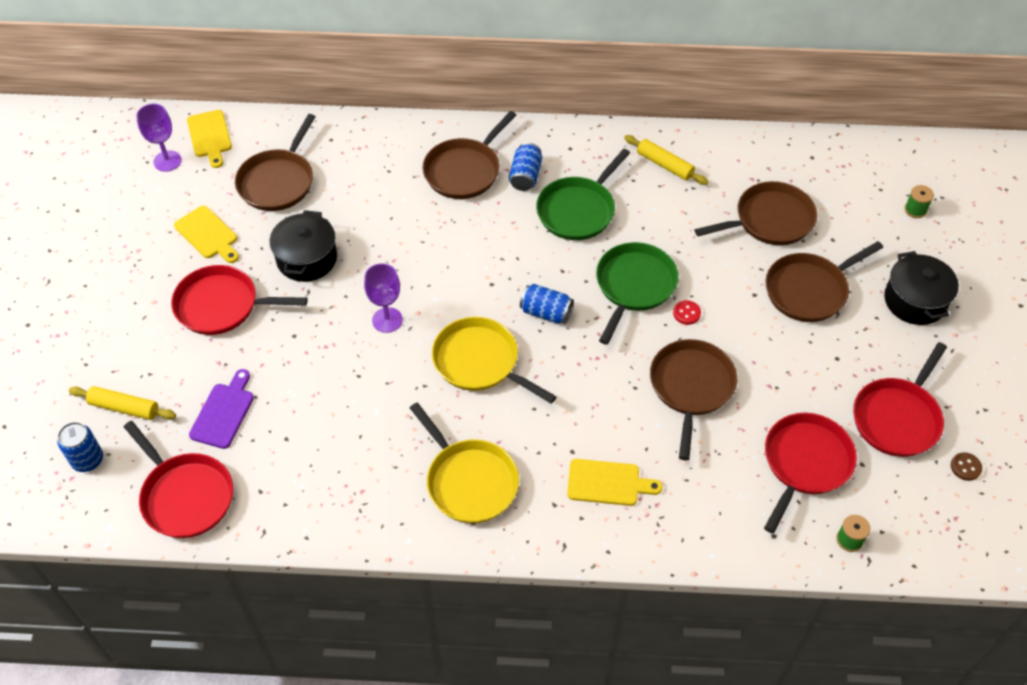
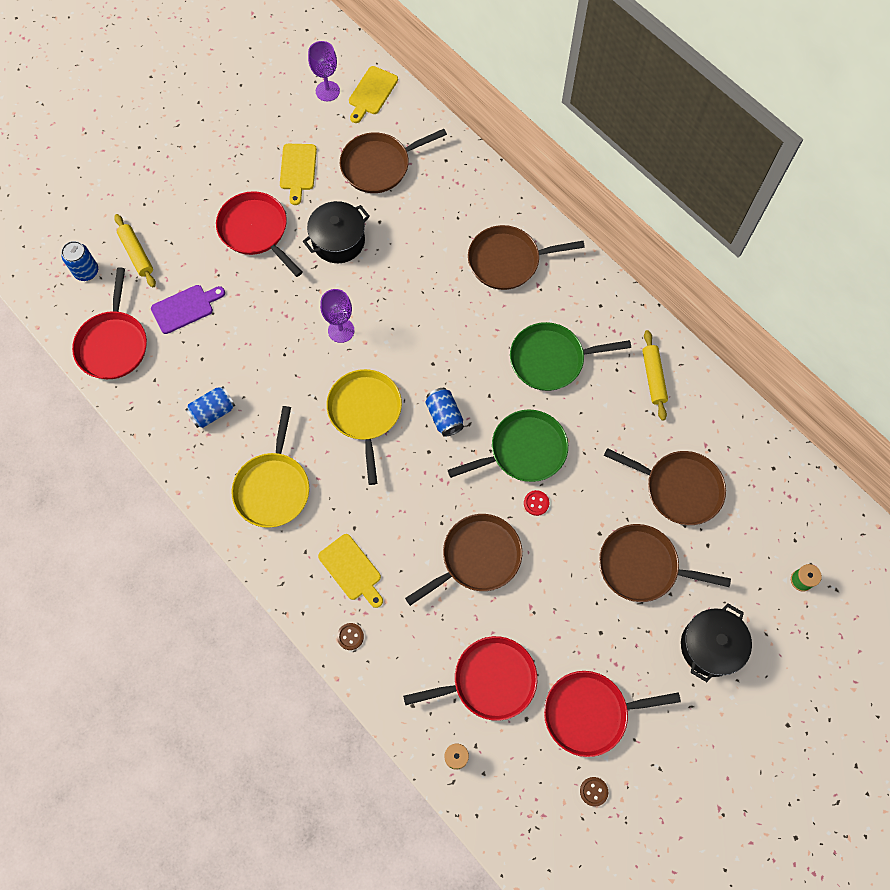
camera: 45 degrees right, 15 degrees up
(525, 176) = (544, 301): blue can -> blue can (213, 412)
(666, 532) = (350, 636): none -> brown button

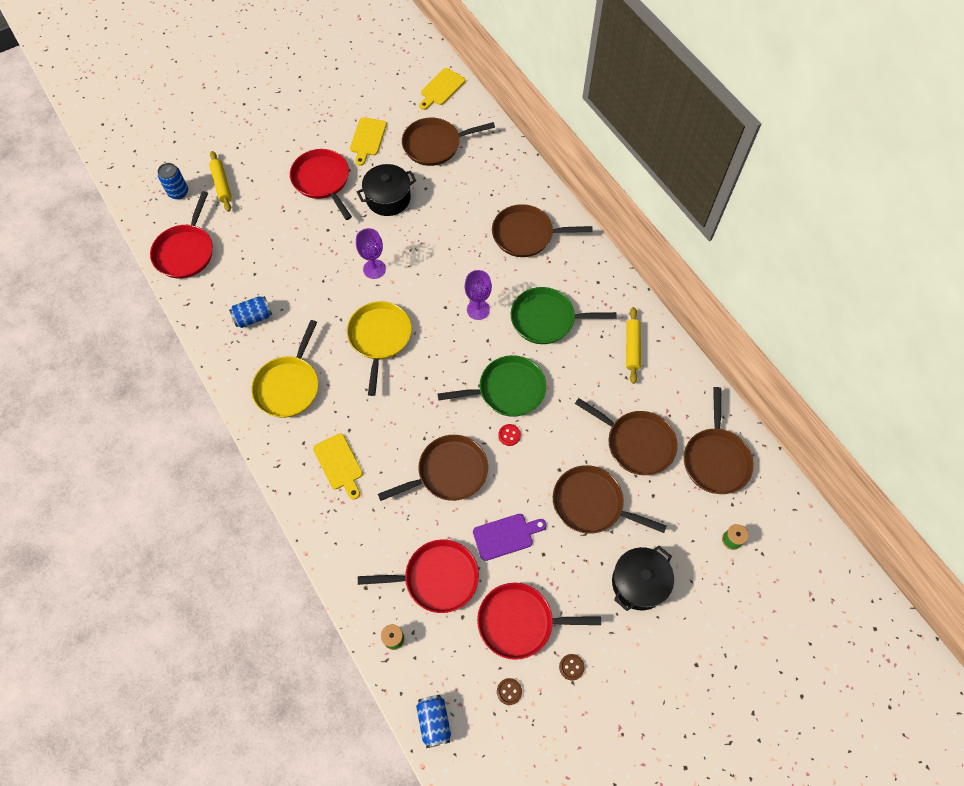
camera: 10 degrees right, 5 degrees down
(185, 308) = (251, 232): purple cutting board -> purple cutting board (506, 536)
(327, 91) = (405, 82): purple goblet -> purple goblet (478, 309)
(350, 636) = (325, 520): brown button -> brown button (571, 667)
(444, 416) = (446, 351): blue can -> blue can (434, 721)
(768, 492) = (715, 459): none -> brown pan

